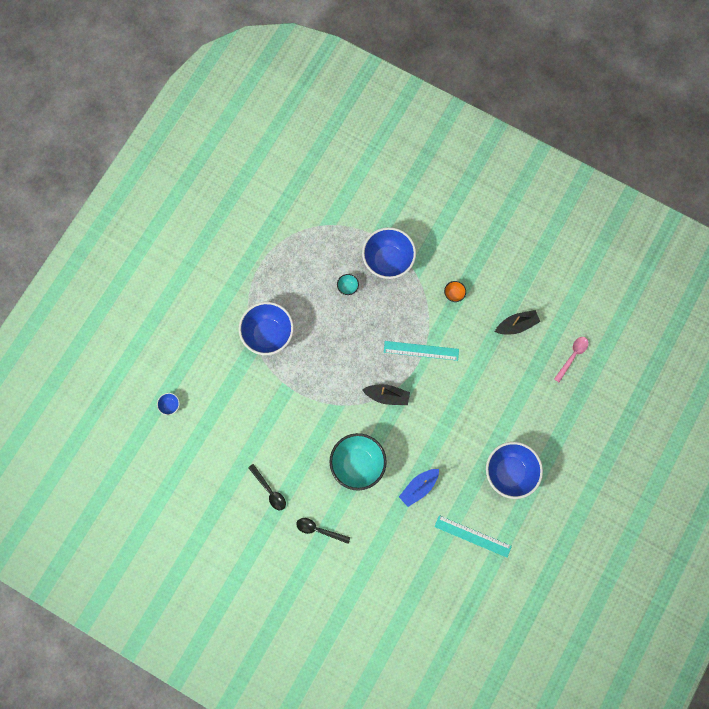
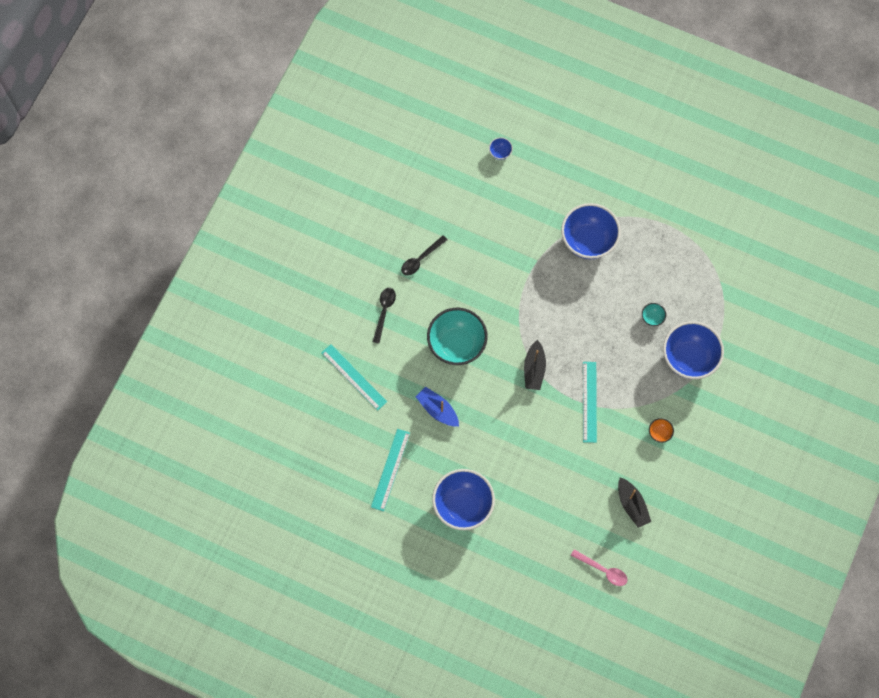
camera: 85 degrees right, 5 degrees down
(381, 564) = (354, 377): none -> turquoise ruler

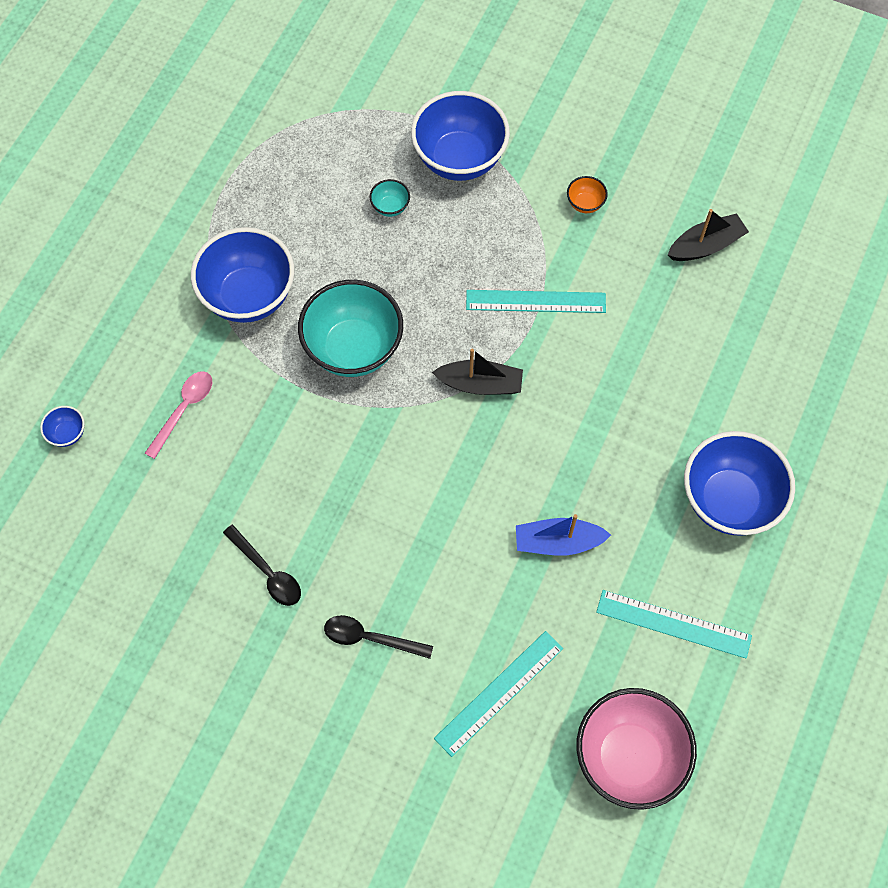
camera: 90 degrees left, 5 degrees down
(319, 442) = (629, 757): none -> pink bowl
(437, 410) = (558, 542): blue boat -> blue boat turned 45 degrees clockwise
(456, 345) = (435, 509): turquoise bowl -> turquoise bowl (353, 348)
(603, 570) = (816, 289): pink spoon -> pink spoon (184, 410)

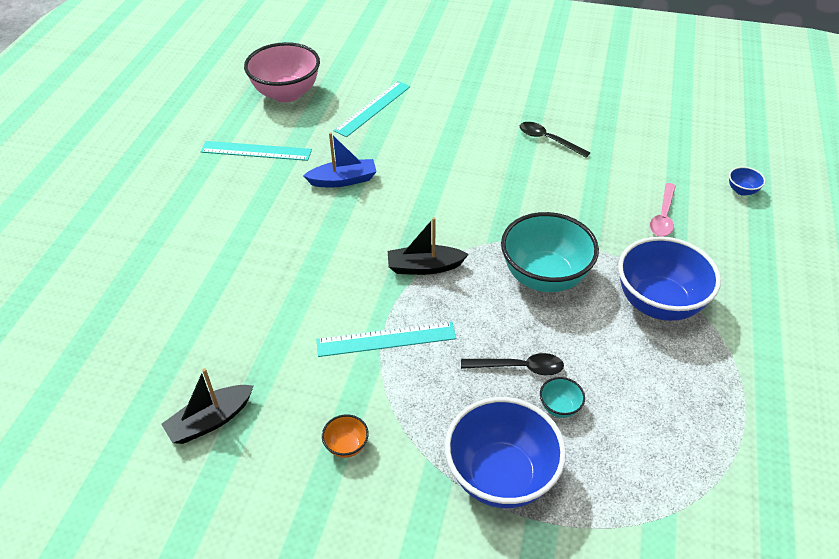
camera: 170 degrees right, 20 degrees down
(370, 638) = (465, 120): black spoon -> black spoon (519, 367)
(728, 500) = (208, 220): blue bowl -> none

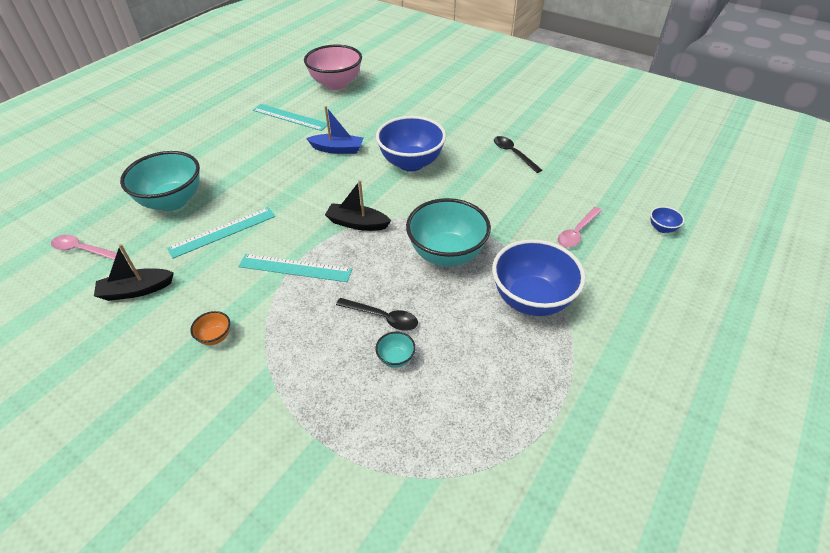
camera: 20 degrees right, 0 degrees up
(101, 391) = (83, 250): none -> pink spoon
(177, 298) = (172, 201): none -> turquoise bowl
(373, 108) = (391, 105): turquoise ruler -> turquoise ruler (223, 232)
(501, 476) = (314, 397): blue bowl -> blue bowl (411, 163)

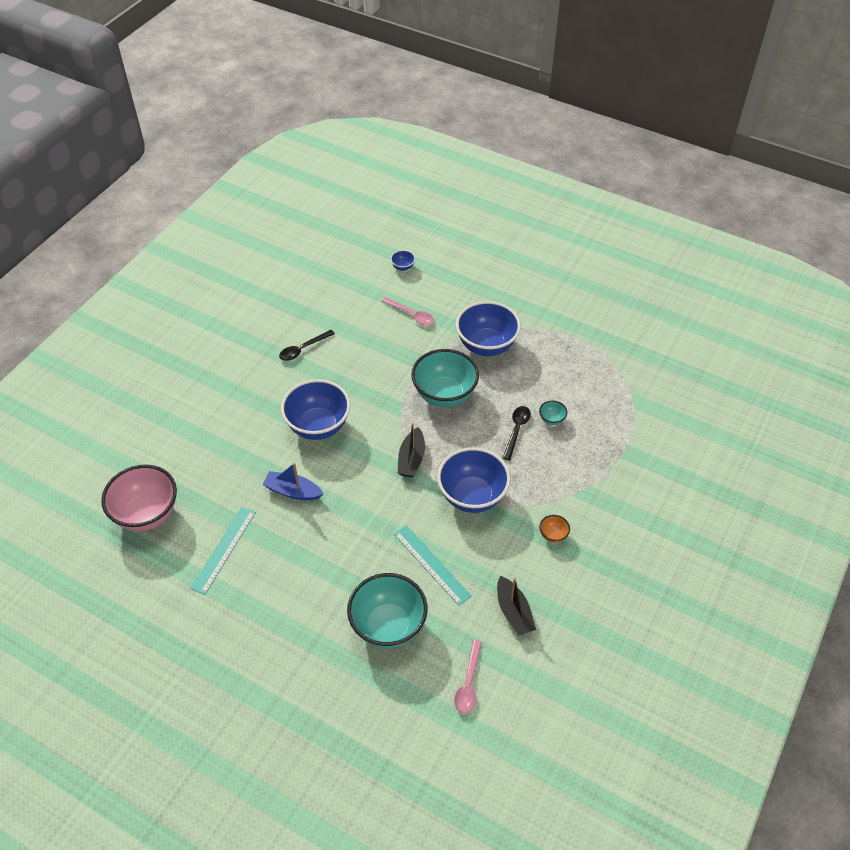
camera: 95 degrees left, 5 degrees up
(295, 268) = (472, 496): turquoise ruler -> blue bowl
(337, 149) = (293, 491): blue boat -> blue boat turned 75 degrees counterclockwise

